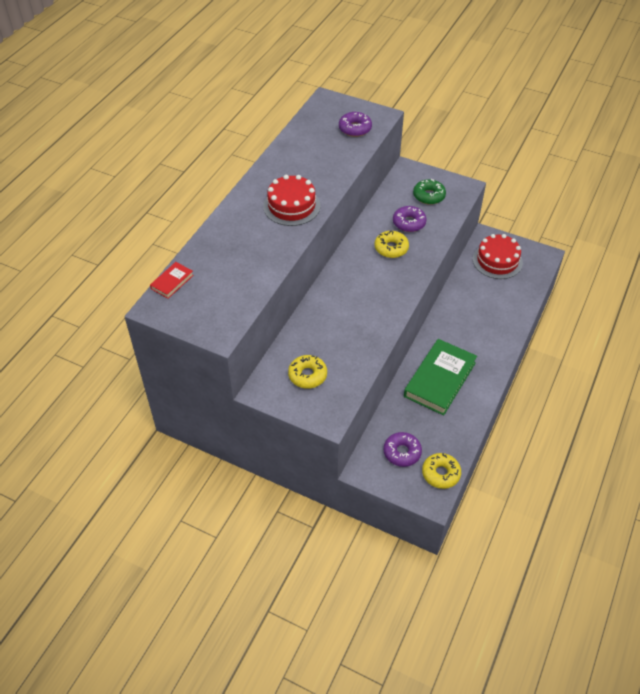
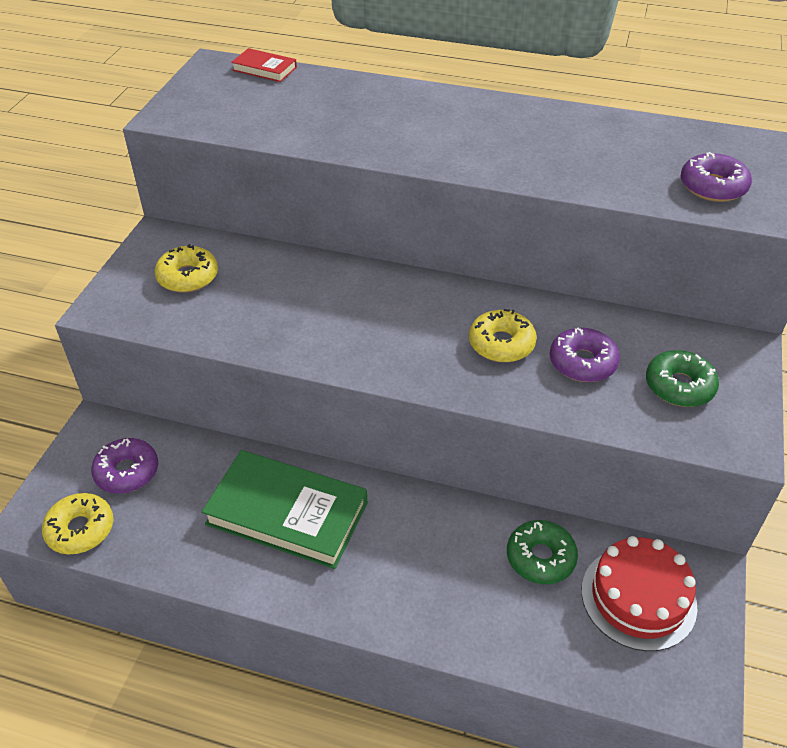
camera: 80 degrees right, 5 degrees down
(291, 206) = (459, 143): red cake -> none
(474, 287) = (540, 557): none -> green donut

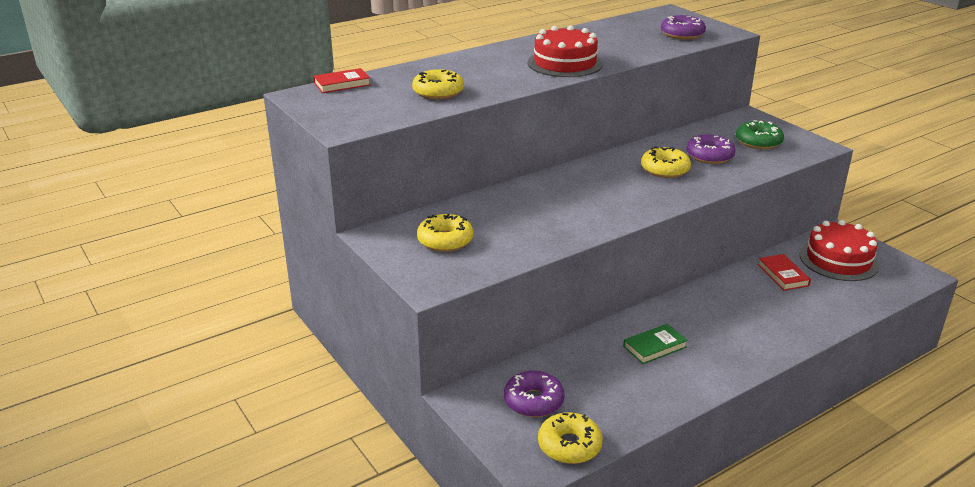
camera: 50 degrees left, 15 degrees down
(287, 513) = (654, 347): green book -> green book, size x0.47
(309, 120) = (438, 92): none -> yellow donut
(490, 152) = (565, 63): none -> red cake
(540, 557) = (783, 275): green donut -> red book

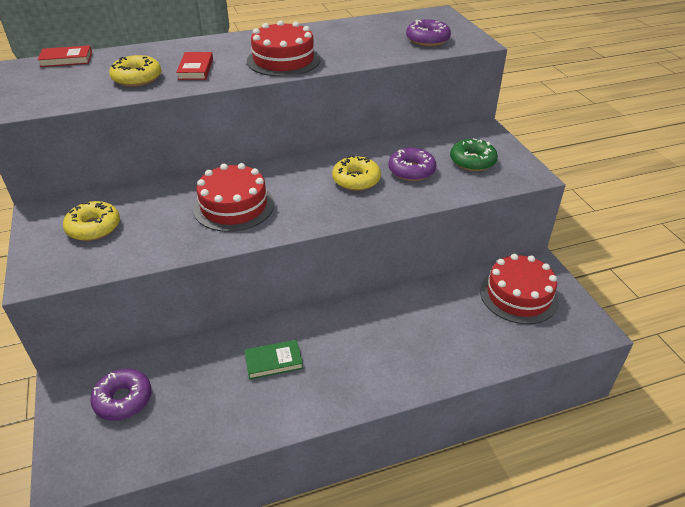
camera: 15 degrees right, 10 degrees up
(568, 205) = (234, 206): none -> red cake
(569, 445) = (118, 459): yellow donut -> none
(783, 275) = (451, 303): red book -> red book (196, 69)

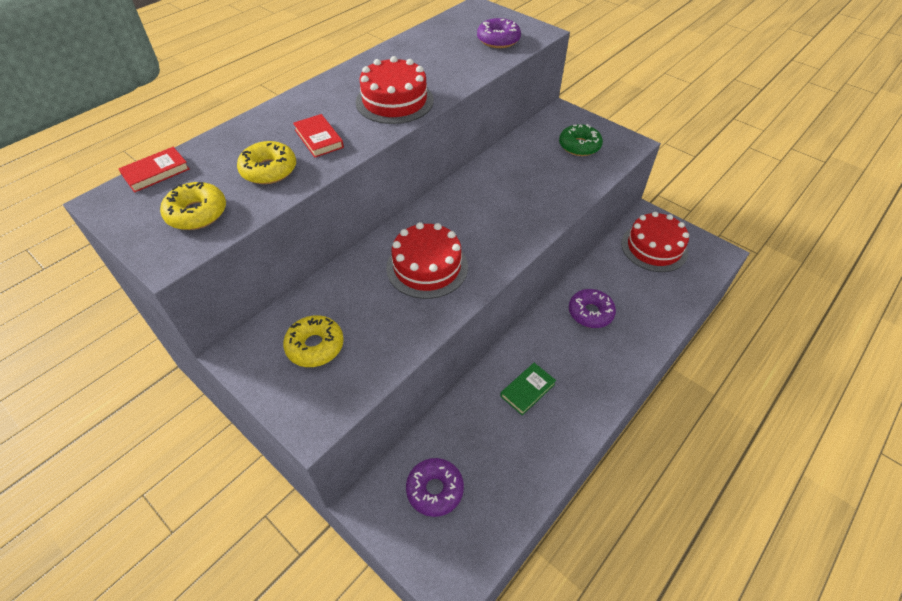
camera: 30 degrees left, 10 degrees up
(356, 180) = (506, 198): yellow donut -> yellow donut (197, 213)
(411, 171) = (541, 172): purple donut -> purple donut (590, 313)

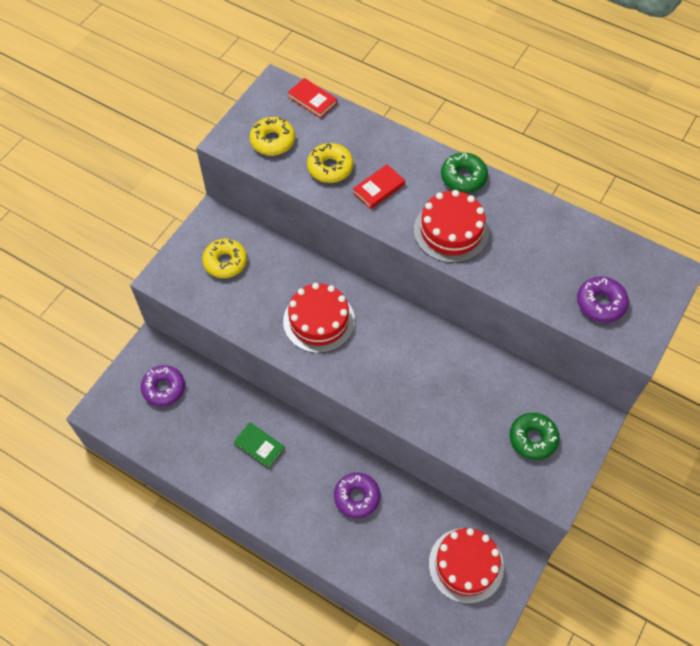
camera: 80 degrees right, 10 degrees up
(333, 85) = (463, 177): none -> green donut

